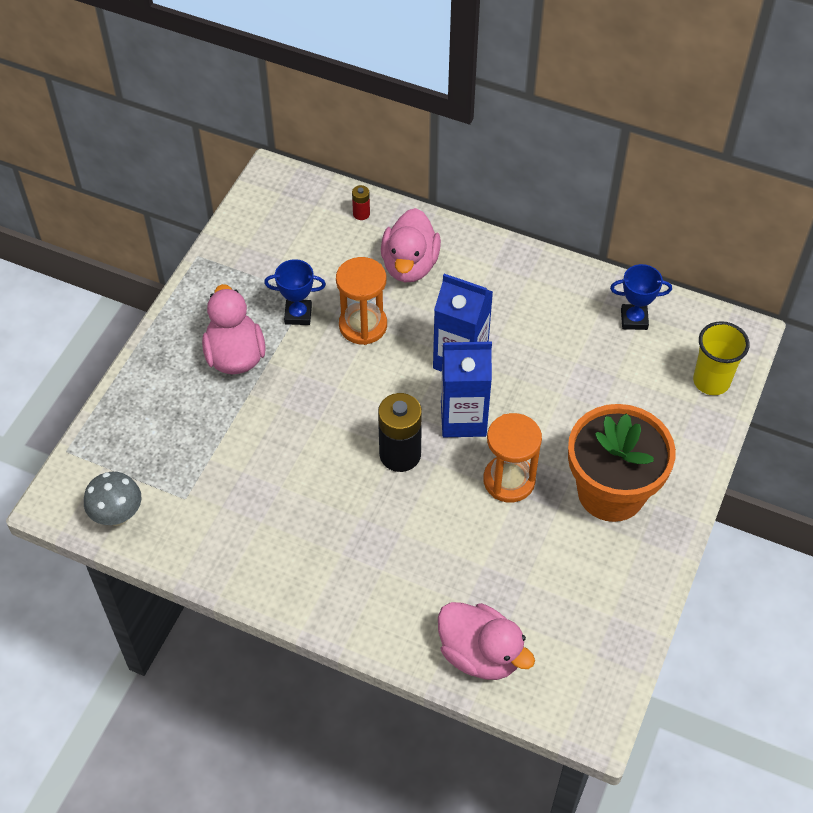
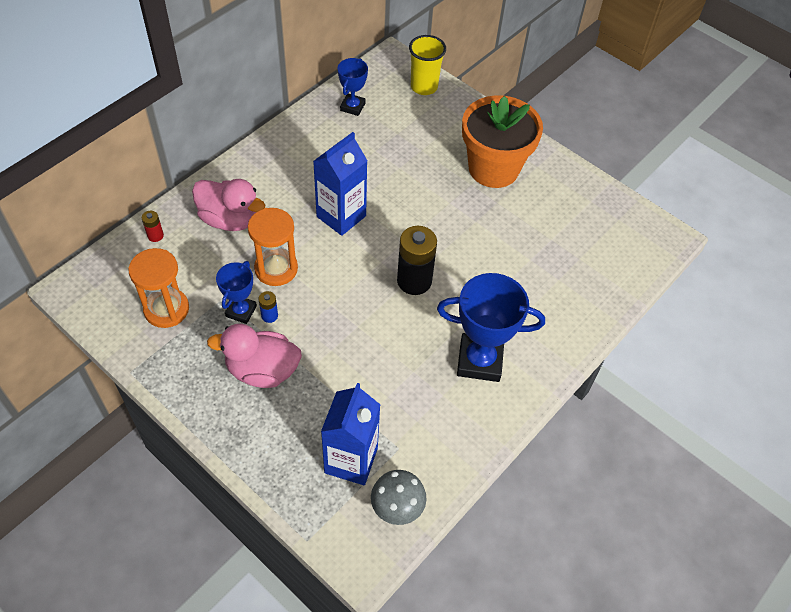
camera: 75 degrees left, 0 degrees up
(302, 340) = (269, 316): none -> blue battery
(317, 546) = (479, 361): none -> blue trophy
(463, 419) = (397, 231): blue carton -> blue carton (351, 460)
(480, 654) = (602, 284): pink duck -> none
(509, 480) = (463, 221): orange hourglass -> orange hourglass (166, 309)

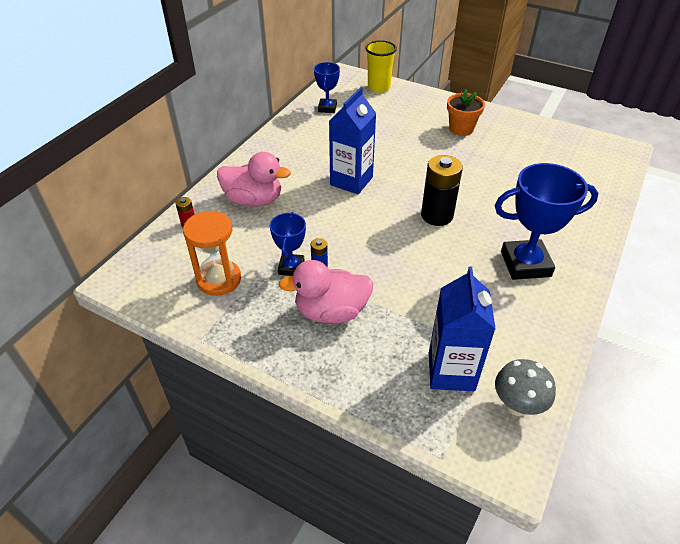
camera: 10 degrees left, 10 degrees down
(276, 269) = (310, 229): orange hourglass -> none
(493, 168) = (461, 129): orange flower pot -> orange flower pot, size x0.56

